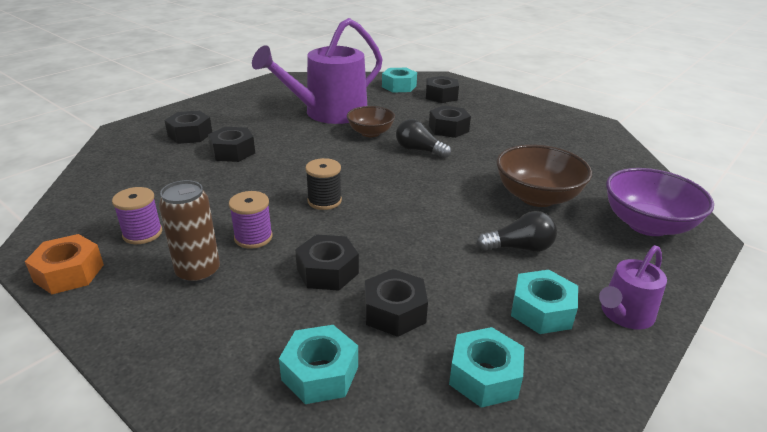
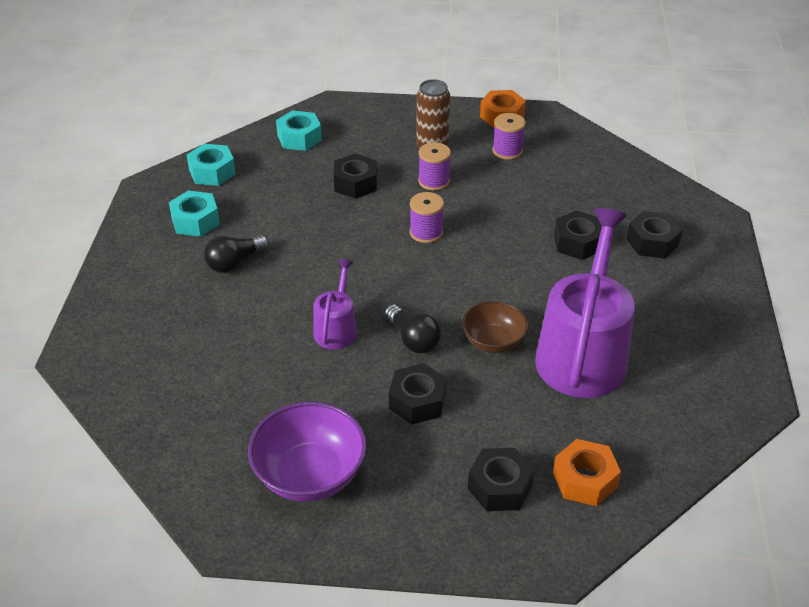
camera: 145 degrees right, 10 degrees up
(324, 201) = (426, 232): black spool -> purple spool
(394, 311) = (288, 180): black nut -> none
(399, 86) = (585, 480): turquoise nut -> orange nut
(419, 150) = (413, 339): black light bulb -> black light bulb turned 60 degrees clockwise
(537, 197) = (247, 329): brown bowl -> none
(624, 314) = (138, 243): purple watering can -> purple watering can (336, 329)
(647, 225) = (129, 342): purple bowl -> purple bowl (310, 475)

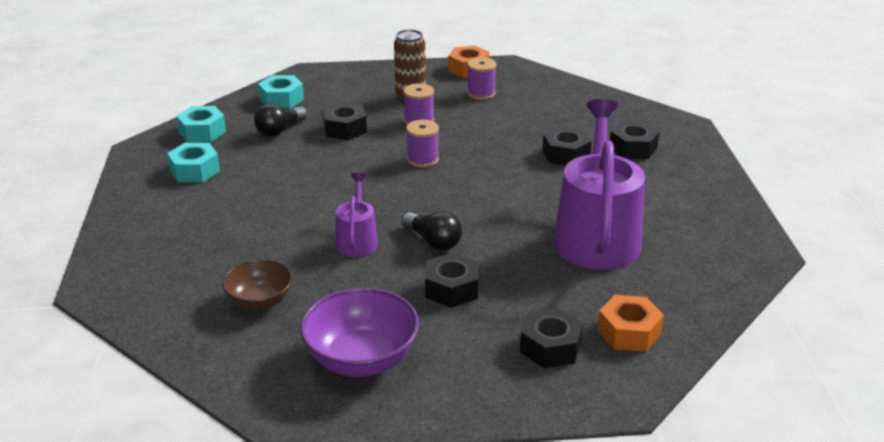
camera: 10 degrees left, 10 degrees down
(235, 263) = (242, 199): black light bulb -> black light bulb (280, 130)
(493, 341) = (510, 235): brown bowl -> brown bowl (260, 301)

